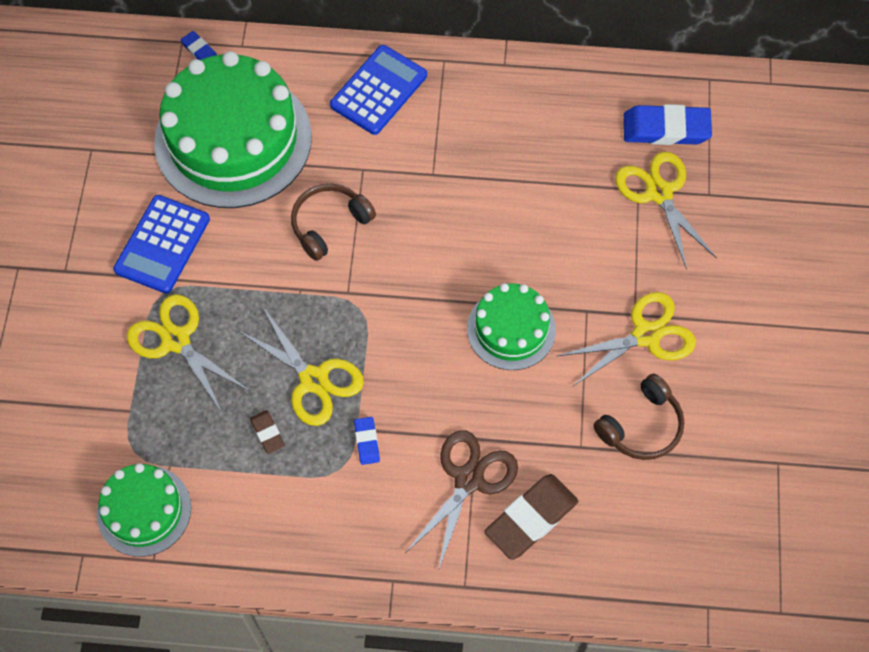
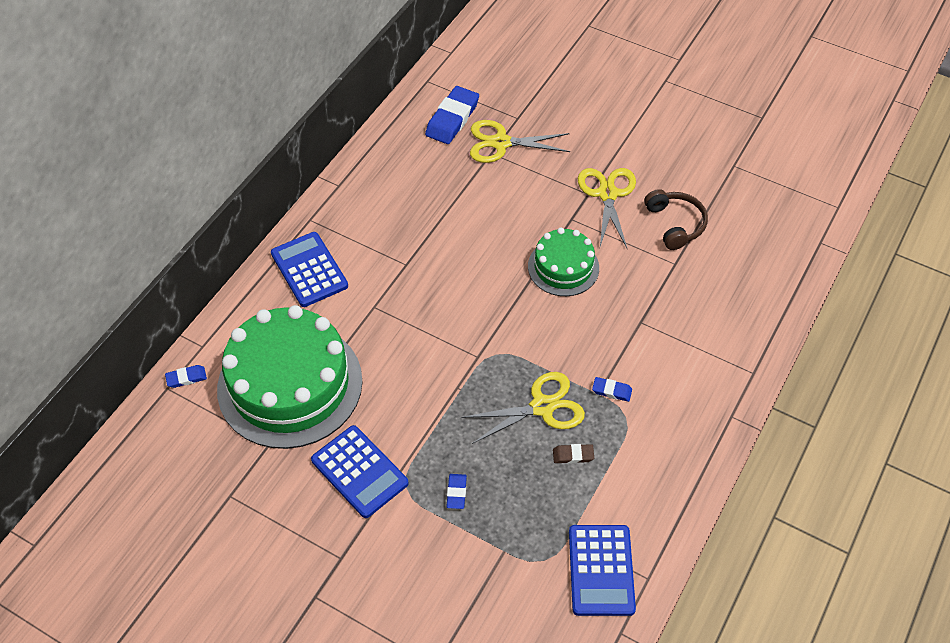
camera: 65 degrees left, 10 degrees down
(144, 510) = (601, 570): green cake -> blue calculator
(176, 340) = (456, 492): yellow scissors -> blue eraser
(329, 224) = (410, 346): brown headphones -> none
(468, 480) = (671, 338): brown scissors -> none
(531, 518) = (717, 313): brown eraser -> none

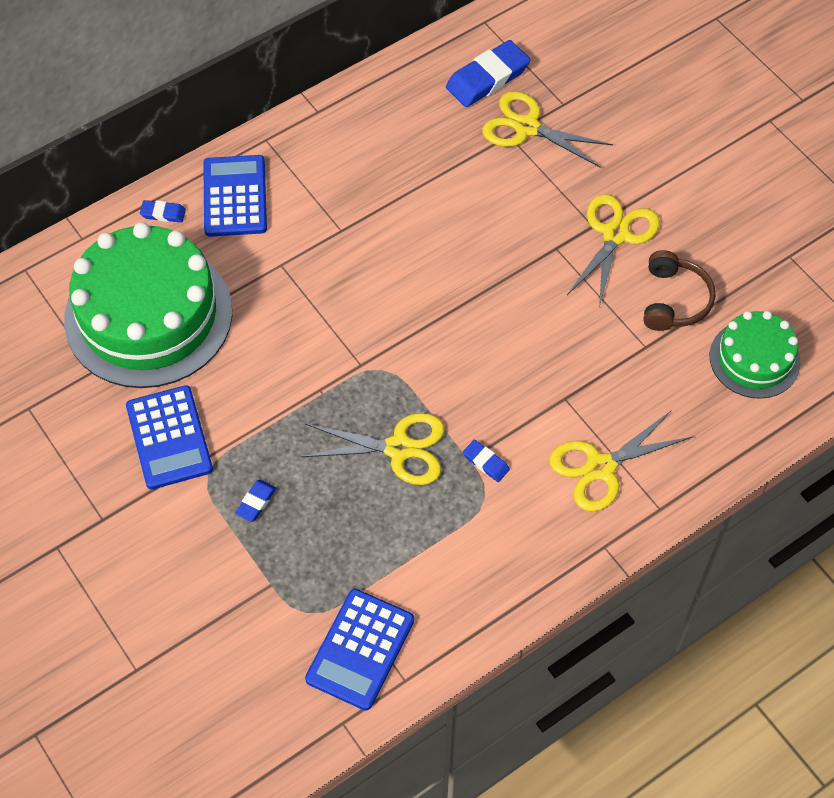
camera: 25 degrees right, 5 degrees up
(186, 378) = (49, 266): blue eraser -> blue eraser (163, 213)
(563, 267) = (514, 301): green cake -> green cake (754, 359)
(573, 455) = (401, 515): brown eraser -> none
(695, 361) = (601, 467): none -> yellow scissors

